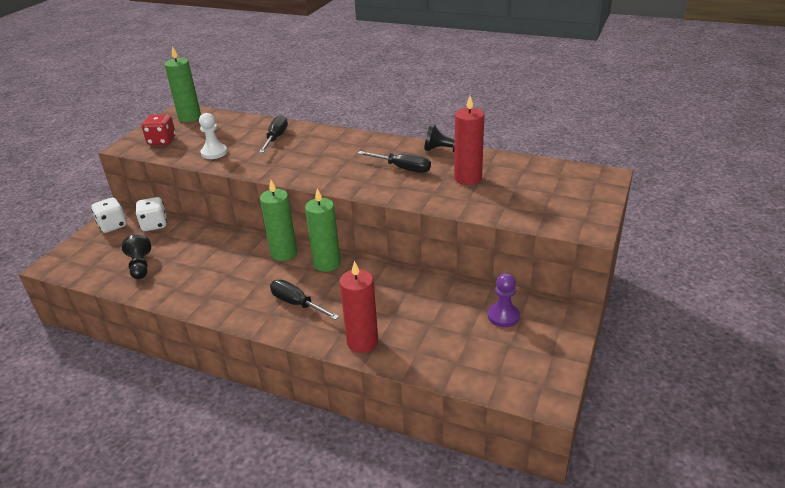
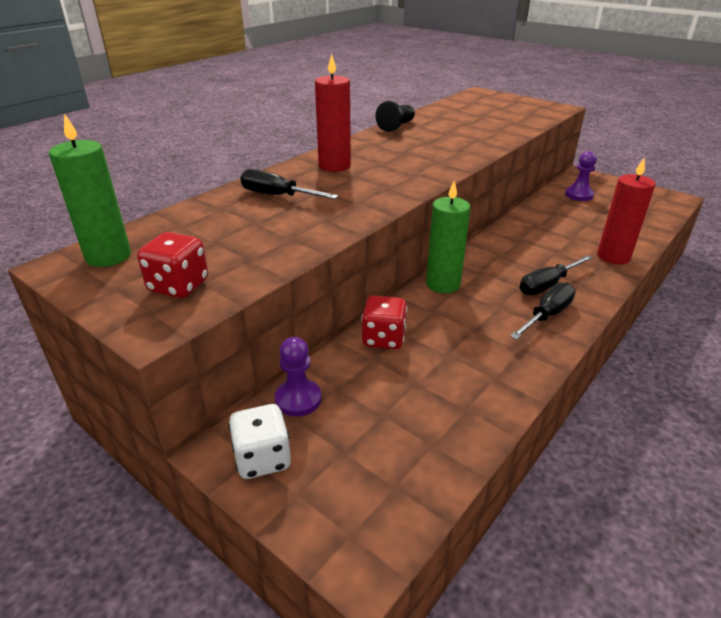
camera: 75 degrees left, 0 degrees up
(140, 266) = (421, 417): black pawn -> none
(154, 225) = (298, 399): white dice -> purple pawn
(212, 240) = (383, 338): none -> red dice
(214, 153) = (279, 240): white pawn -> none
(327, 263) = (475, 260): green candle -> none
(402, 168) = (420, 145): black screwdriver -> black screwdriver (547, 315)
(468, 178) = (458, 126): red candle -> red candle (334, 166)

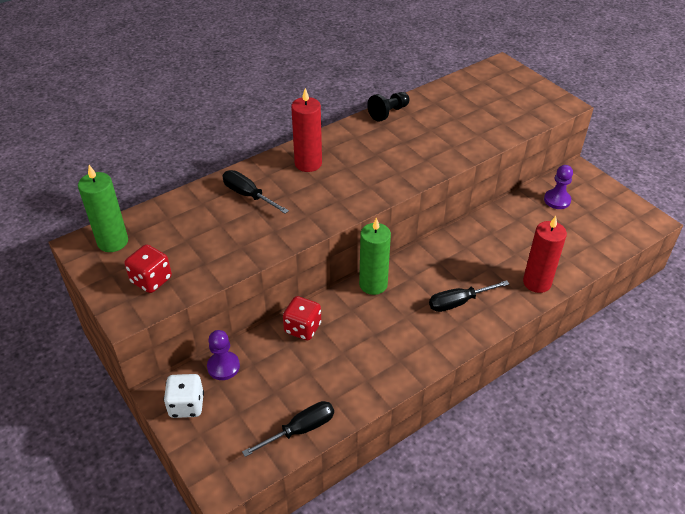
camera: 15 degrees right, 10 degrees up
(547, 315) = (439, 333): black screwdriver -> black screwdriver (300, 430)

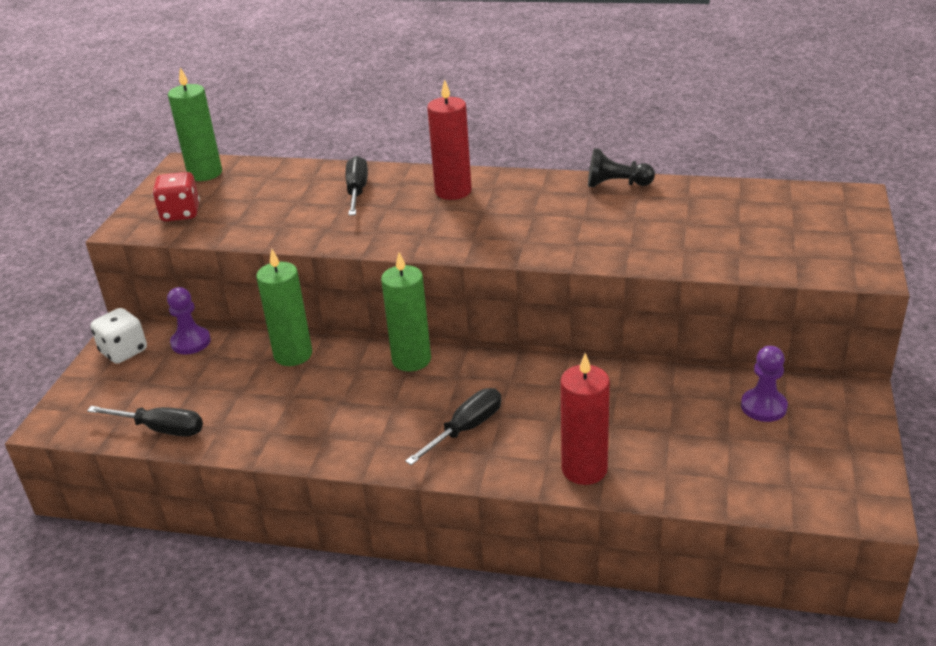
camera: 50 degrees right, 10 degrees down
(302, 328) = (293, 355): red dice -> green candle
(459, 302) = (465, 429): black screwdriver -> black screwdriver turned 105 degrees clockwise

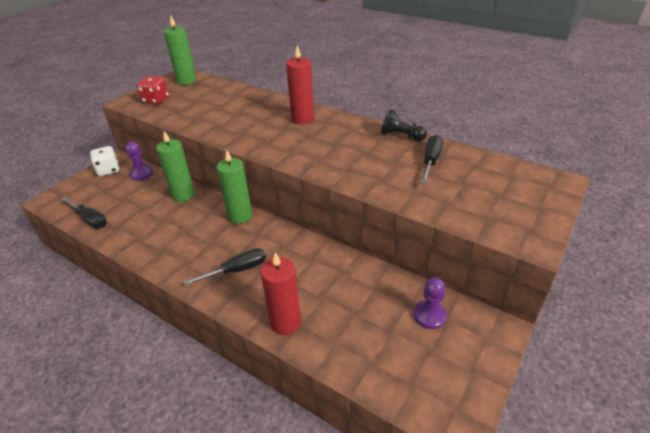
camera: 20 degrees right, 5 degrees up
(357, 191) = (251, 107): black screwdriver -> black screwdriver (431, 161)

